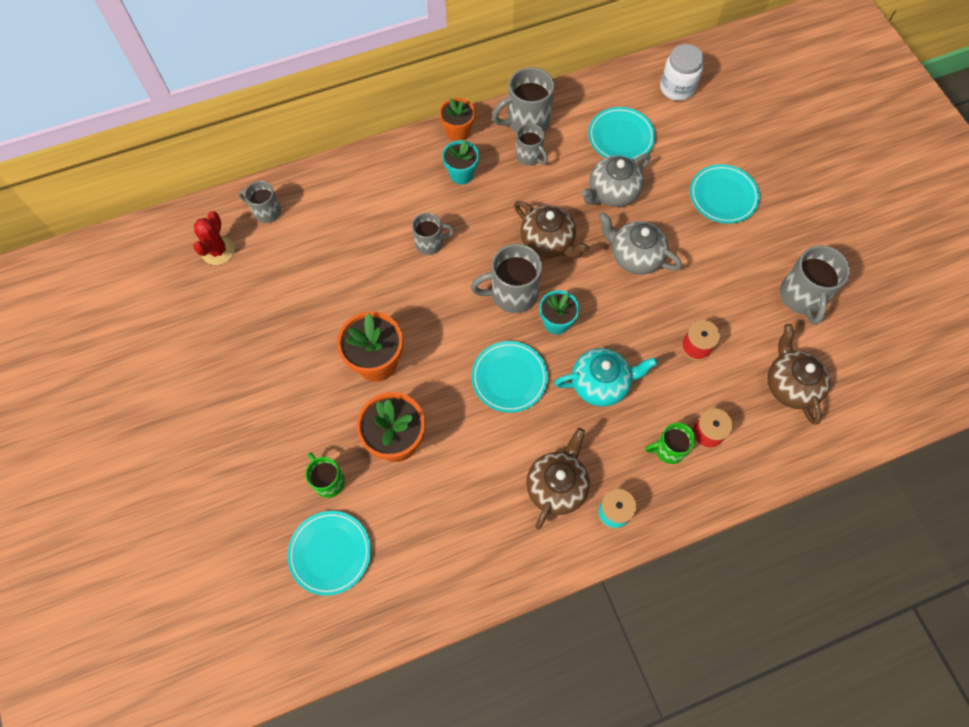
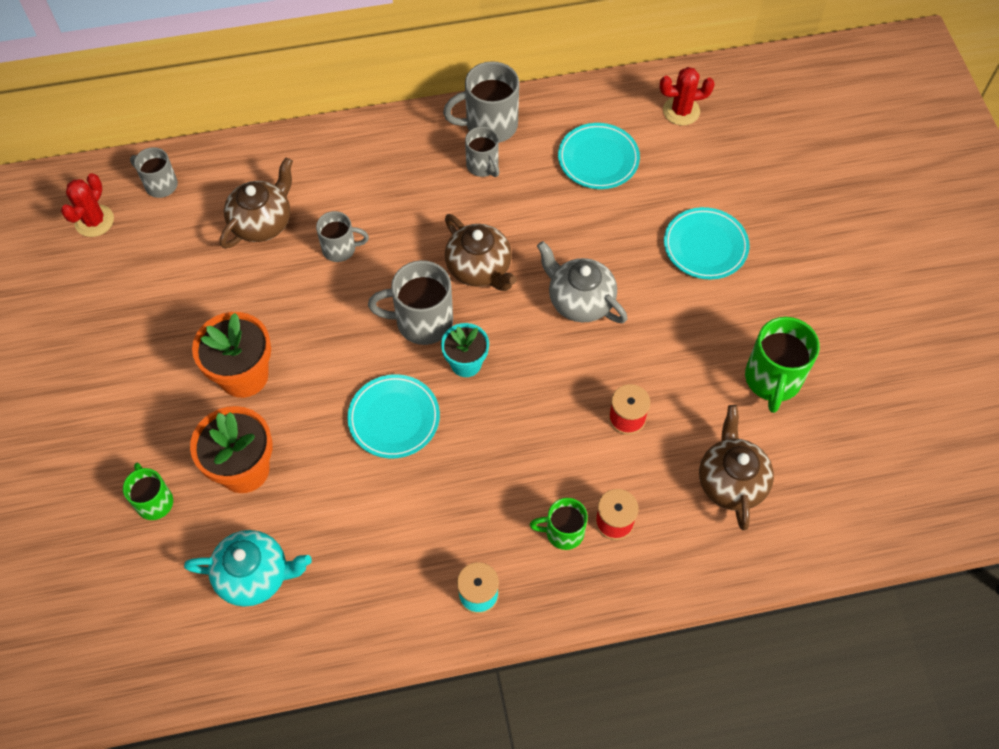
camera: 10 degrees right, 5 degrees down
(330, 553) = (136, 583): turquoise plate -> none
(458, 132) = (405, 126): orange flower pot -> none
(461, 174) = (397, 175): turquoise flower pot -> none
(556, 486) = (418, 552): brown teapot -> brown teapot (262, 222)
(601, 384) = (501, 443): turquoise teapot -> turquoise teapot (254, 576)
(612, 192) = (571, 222): grey teapot -> none
(677, 88) = (681, 111): white jar -> red cactus
(802, 297) = (772, 380): grey mug -> green mug

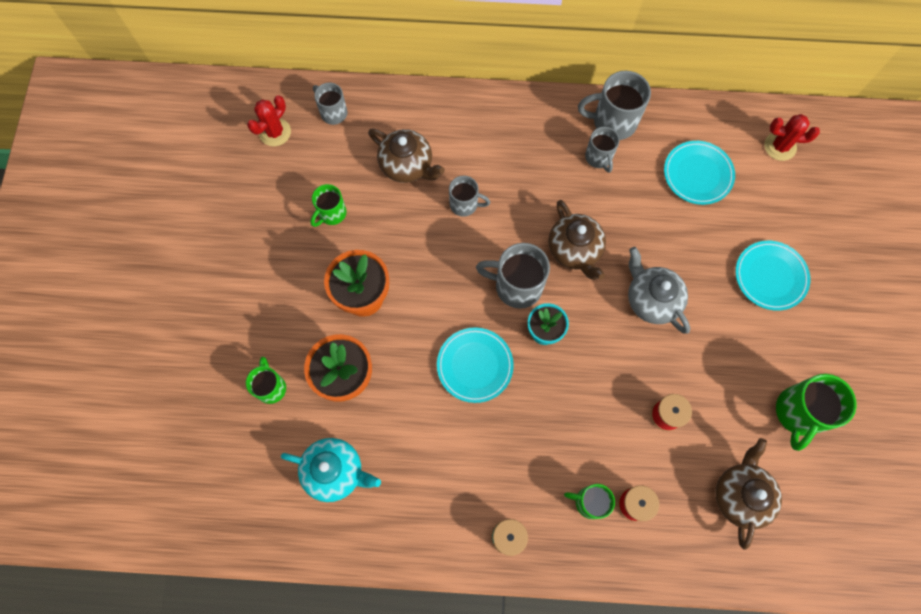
camera: 15 degrees right, 10 degrees up
(183, 294) = (331, 214): none -> green mug
(262, 222) = (407, 166): brown teapot -> brown teapot turned 75 degrees clockwise

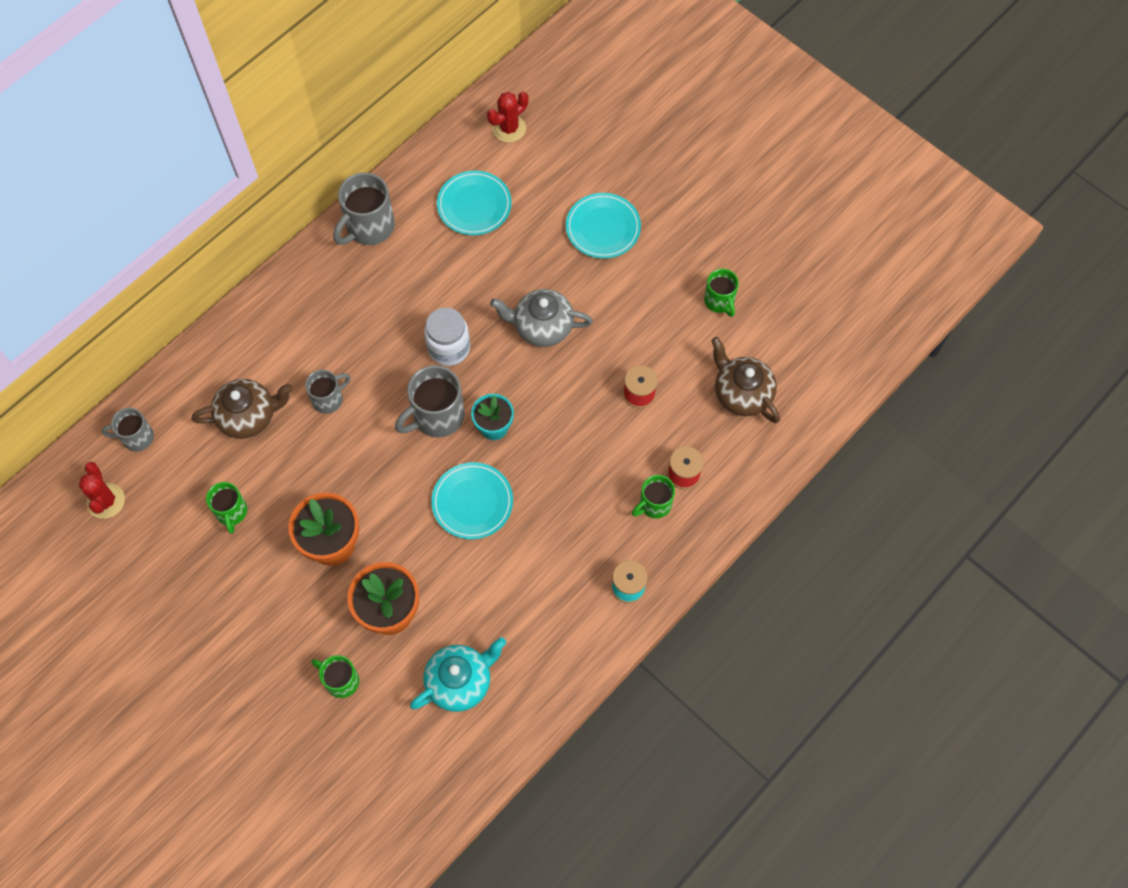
camera: 50 degrees left, 5 degrees down
(574, 250) = (449, 348): brown teapot -> white jar
(599, 158) = (389, 264): grey mug -> none
(798, 413) = (719, 301): green mug -> green mug, size x0.62

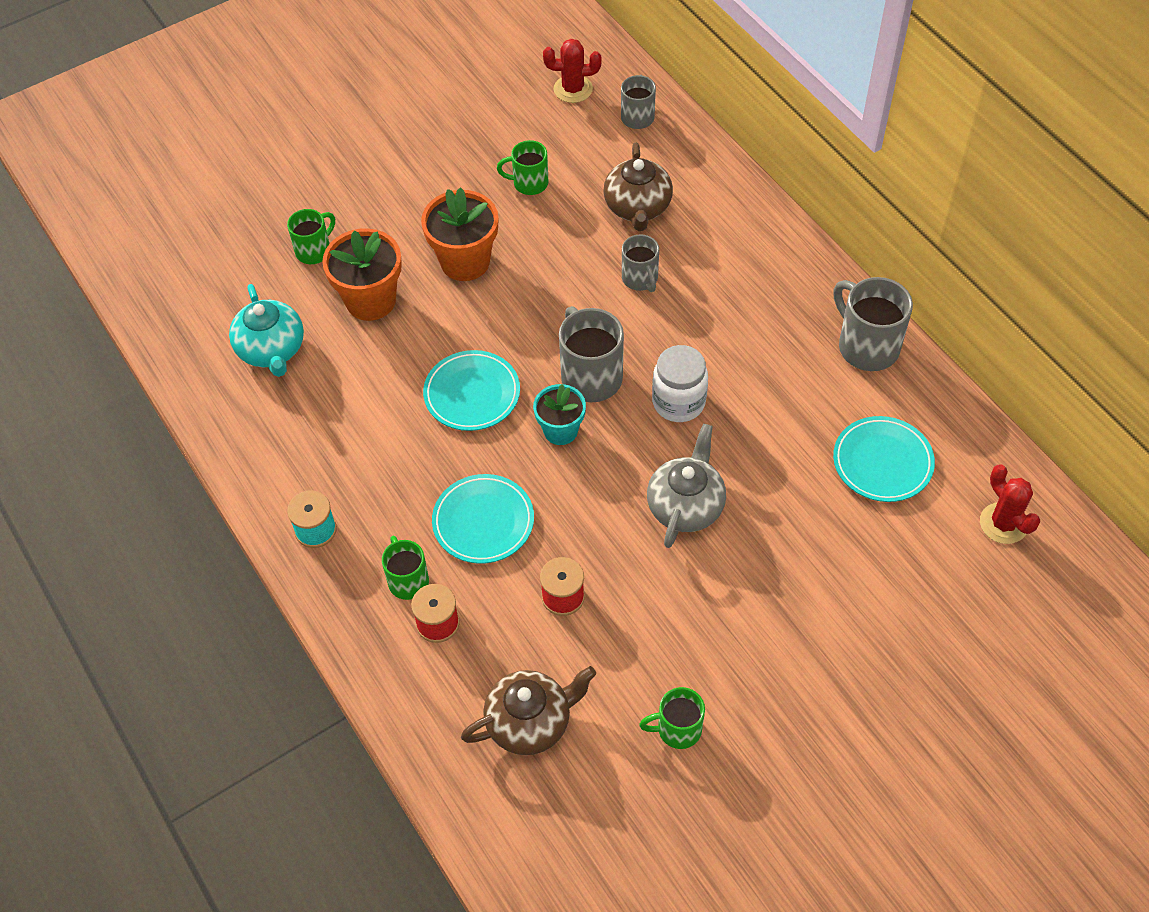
camera: 105 degrees right, 10 degrees down
(603, 228) = (823, 606): turquoise plate -> turquoise plate (483, 521)

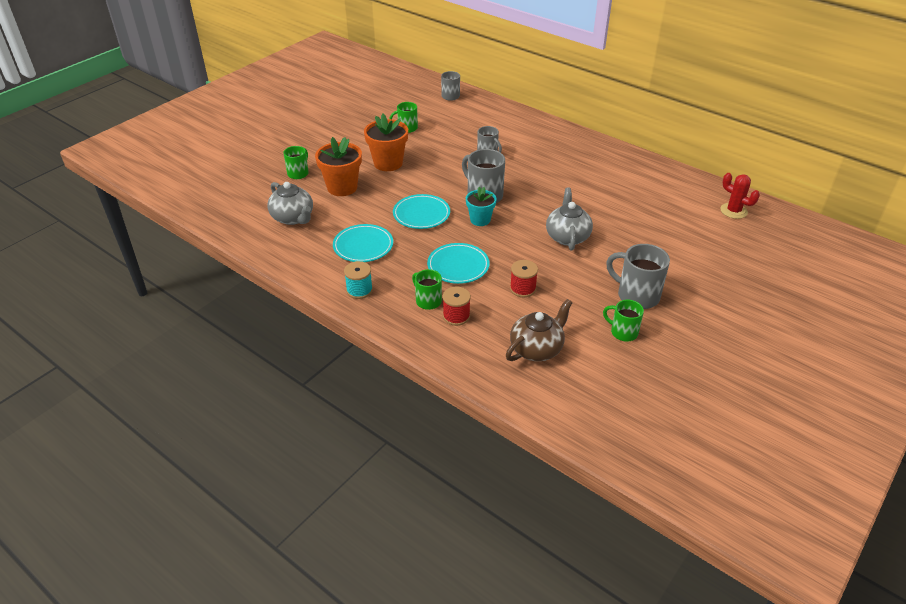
camera: 20 degrees left, 15 degrees down
(271, 350) = (293, 218): turquoise teapot -> grey teapot
(573, 89) = (410, 91): red cactus -> none
(637, 207) = (470, 128): brown teapot -> none
(677, 729) = (623, 332): green mug -> green mug turned 60 degrees clockwise
(678, 402) = (537, 197): white jar -> none
(866, 346) = (620, 158): grey mug -> grey mug (636, 295)
(882, 462) = (658, 199): turquoise plate -> turquoise plate (363, 246)

